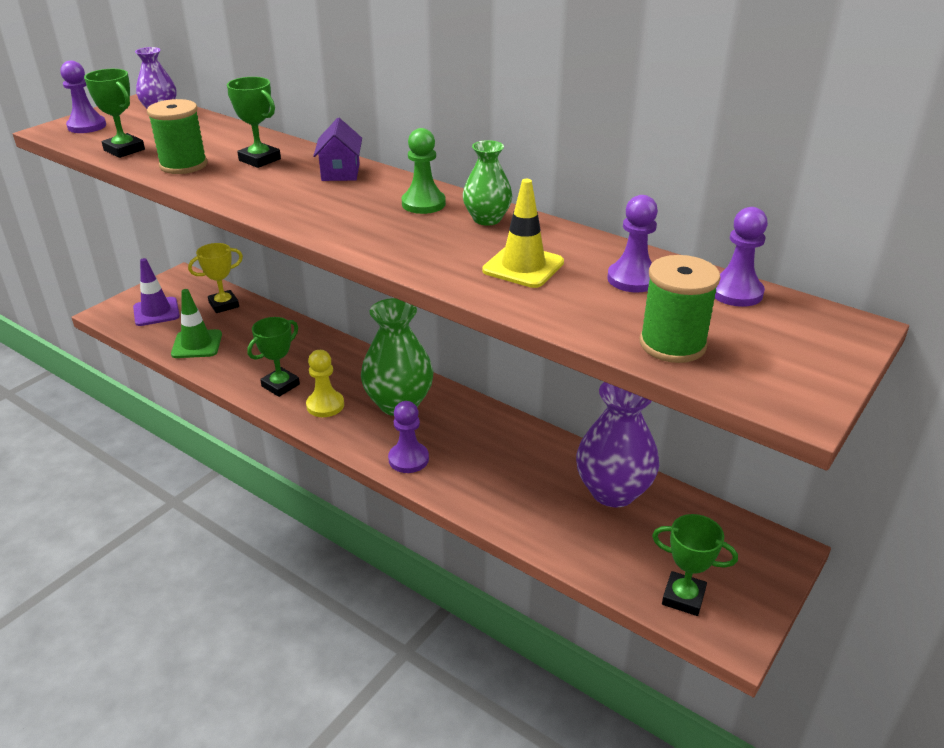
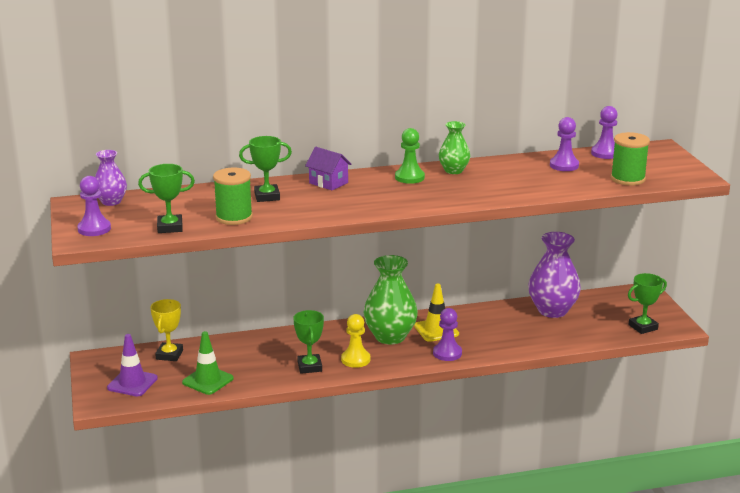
camera: 50 degrees left, 10 degrees down
(523, 266) = (517, 180): yellow traffic cone -> yellow traffic cone (436, 330)

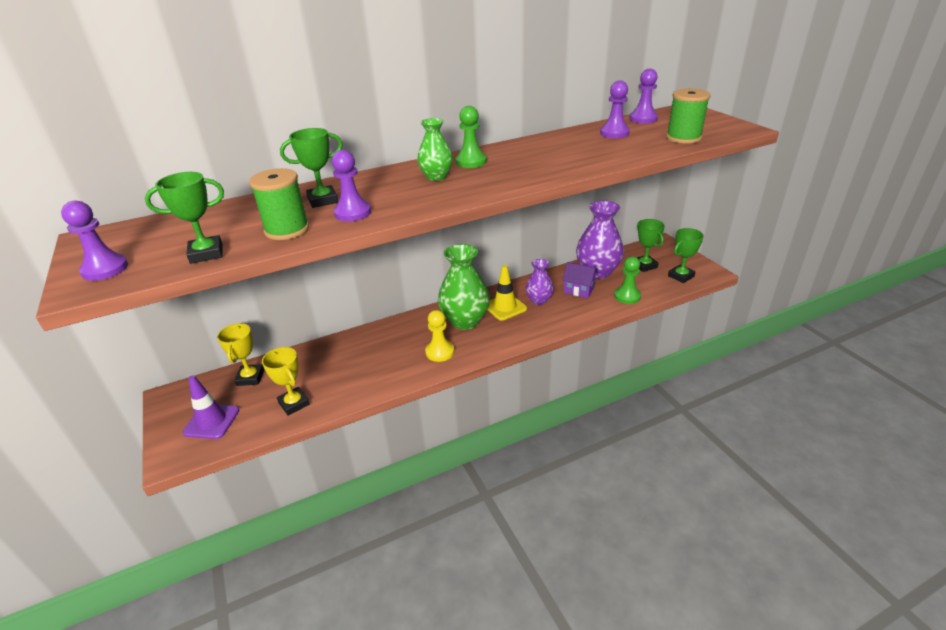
camera: 10 degrees left, 10 degrees up
(111, 202) = (134, 230): purple vase -> purple vase (539, 300)
(208, 380) = (294, 403): green traffic cone -> yellow trophy
(309, 367) = (396, 368): green trophy -> green trophy (644, 265)
(328, 183) = (388, 177): purple house -> purple house (579, 290)
(447, 353) = (524, 330): purple pawn -> purple pawn (352, 213)
(453, 170) = (512, 150): green vase -> green vase (436, 176)
(571, 338) = (627, 296): none -> green pawn

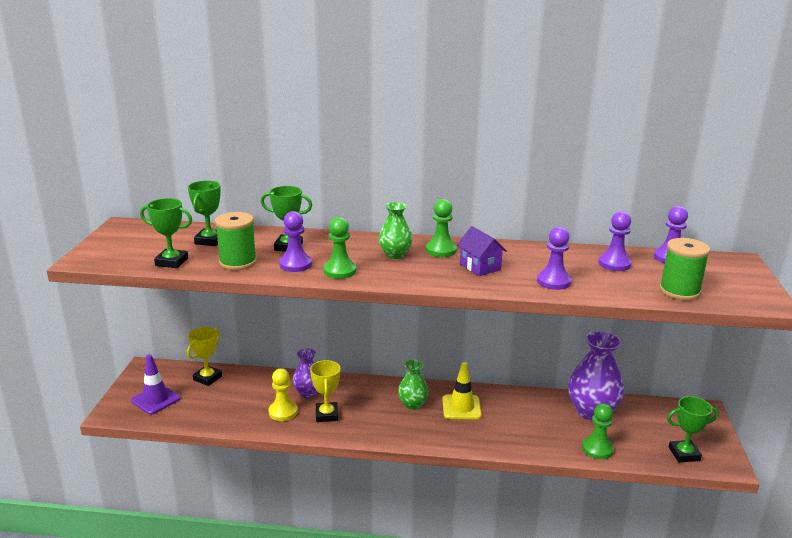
camera: 30 degrees right, 10 degrees down
(105, 269) = (108, 252): purple pawn -> purple pawn (553, 281)
(294, 403) = (219, 412): yellow trophy -> yellow trophy (326, 415)
(405, 205) = (340, 271): none -> green pawn
(440, 352) = (364, 422): yellow pawn -> yellow pawn (283, 412)
(465, 321) = (412, 404): green vase -> green vase, size x0.57
(539, 300) = (501, 414): purple vase -> purple vase (308, 393)
(579, 290) = (552, 421): purple house -> purple house (480, 267)
(644, 265) = (653, 426): green trophy -> green trophy (209, 241)

